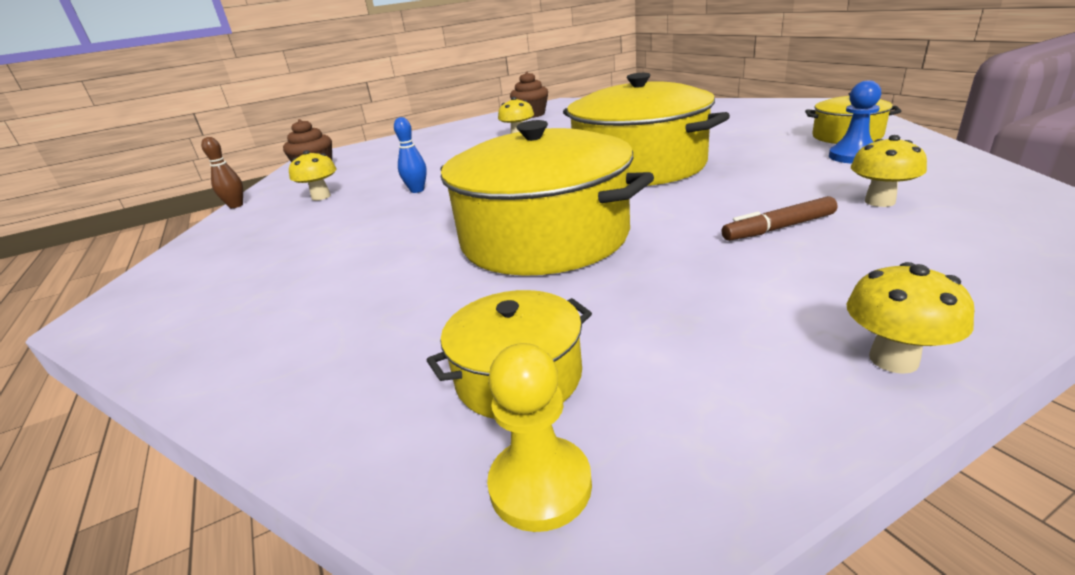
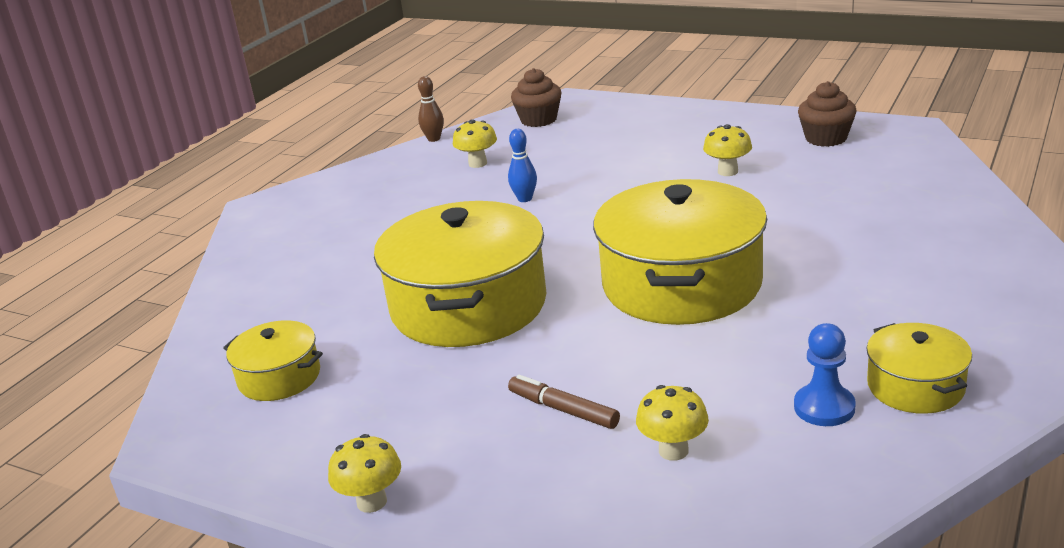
camera: 55 degrees right, 0 degrees up
(540, 485) = (201, 420): yellow pawn -> none

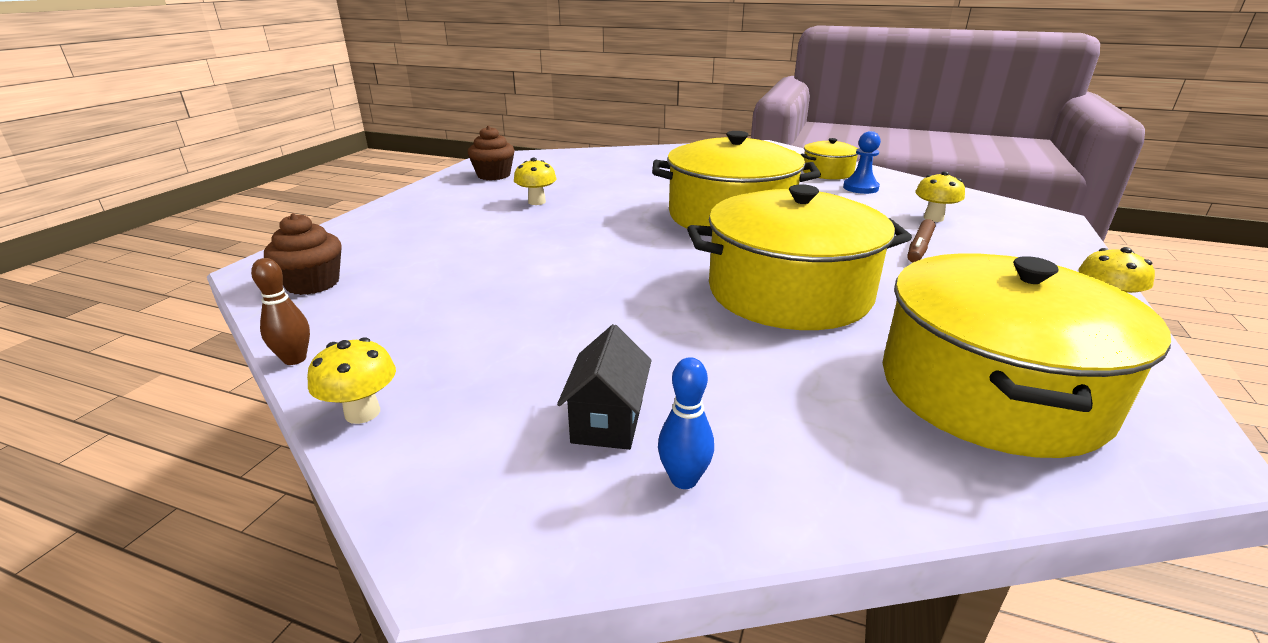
camera: 100 degrees left, 0 degrees up
(279, 377) = (990, 390): yellow pot -> yellow pot, size x2.03
(326, 232) = (608, 421): none -> black house
(478, 163) = (428, 314): yellow mushroom -> yellow mushroom (362, 413)
(525, 199) = (553, 279): blue bowling pin -> blue bowling pin (684, 479)

